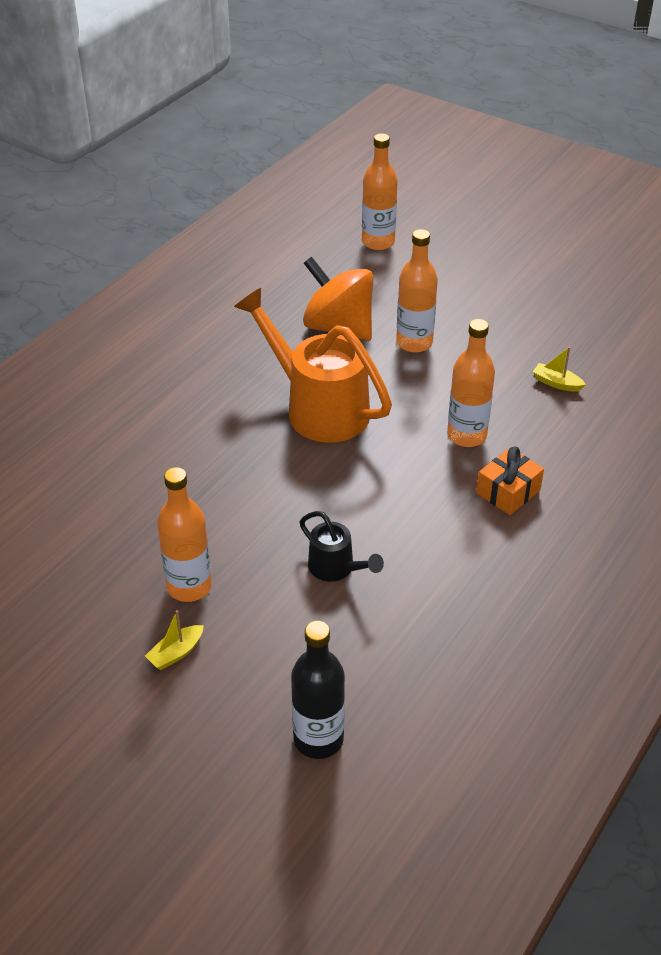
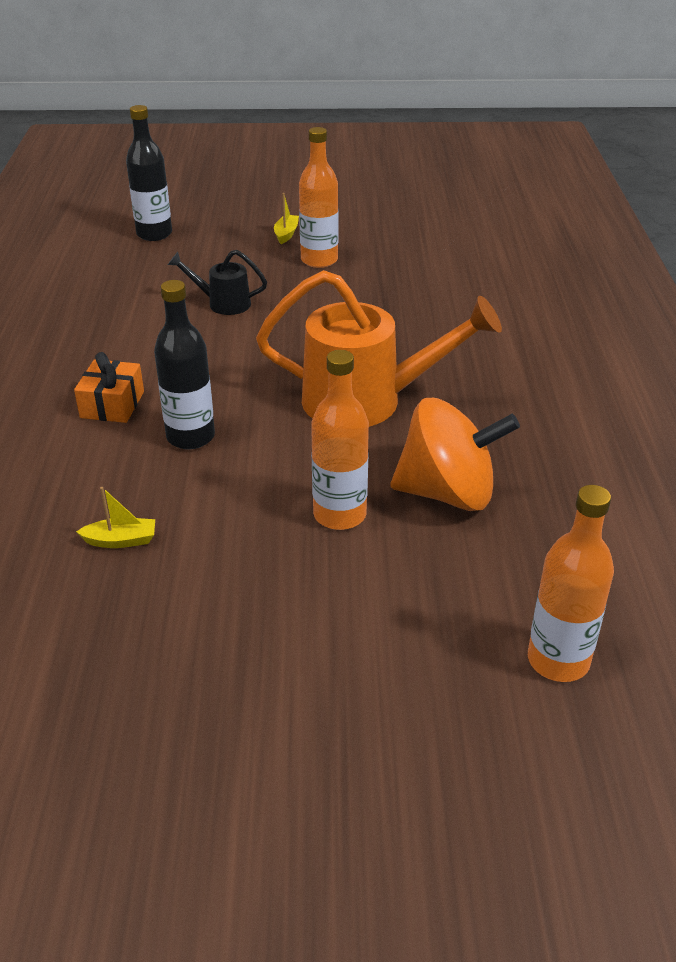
camera: 145 degrees right, 5 degrees down
(466, 435) = (190, 437): orange bottle -> black bottle

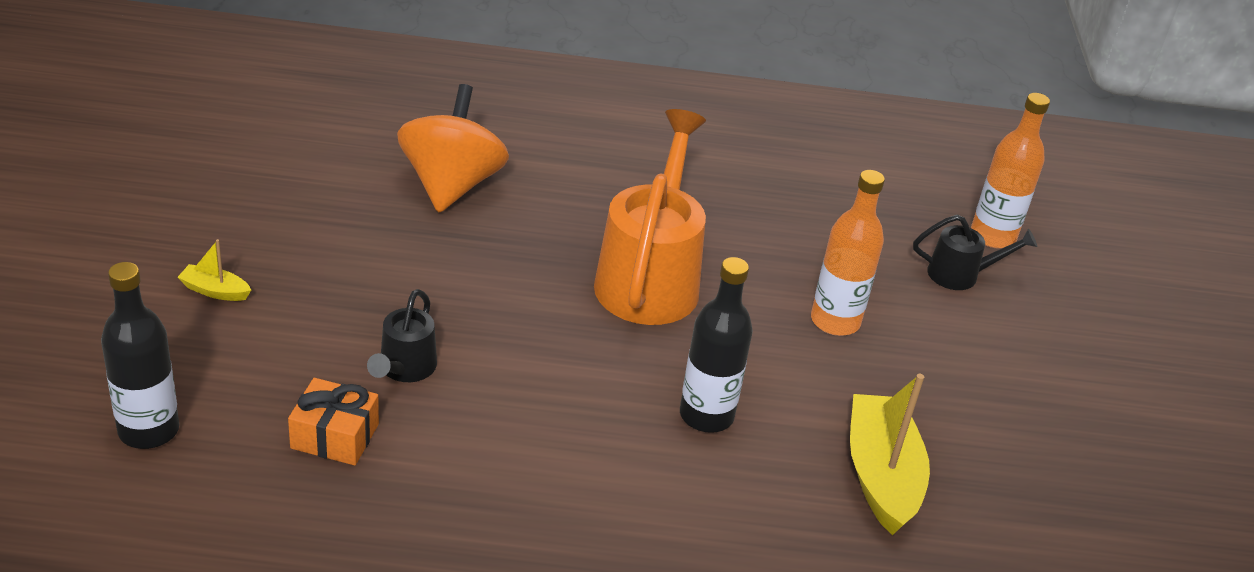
camera: 90 degrees left, 0 degrees up
(112, 405) = (635, 482): orange gift -> orange gift (334, 436)
(121, 540) = (881, 475): yellow boat -> yellow boat, size x2.14
(319, 260) = (310, 270): orange bottle -> none
(448, 493) = (802, 251): orange spinning top -> orange spinning top (451, 185)
(460, 621) = (960, 275): none -> black watering can

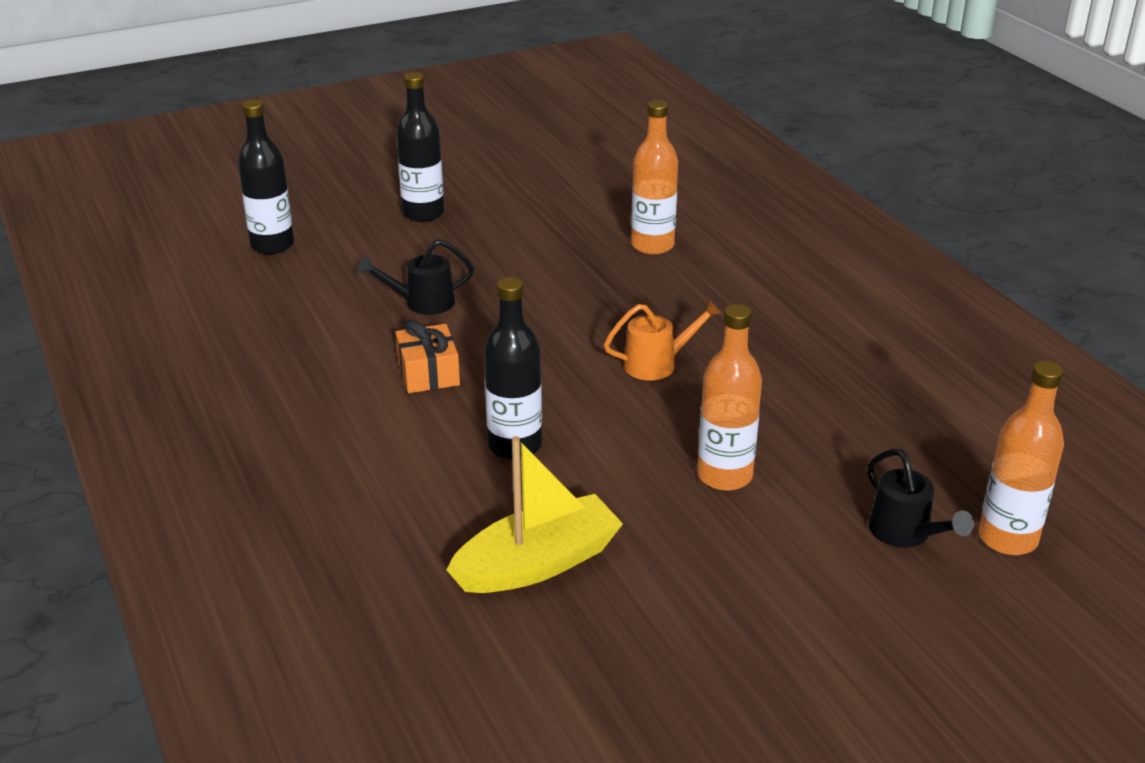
camera: 65 degrees right, 5 degrees down
(215, 291) = (423, 213): yellow boat -> black bottle
(334, 436) = (328, 304): orange gift -> orange gift (428, 373)
(451, 185) = (652, 245): orange spinning top -> orange bottle
(650, 278) = (657, 364): orange watering can -> orange watering can, size x0.49

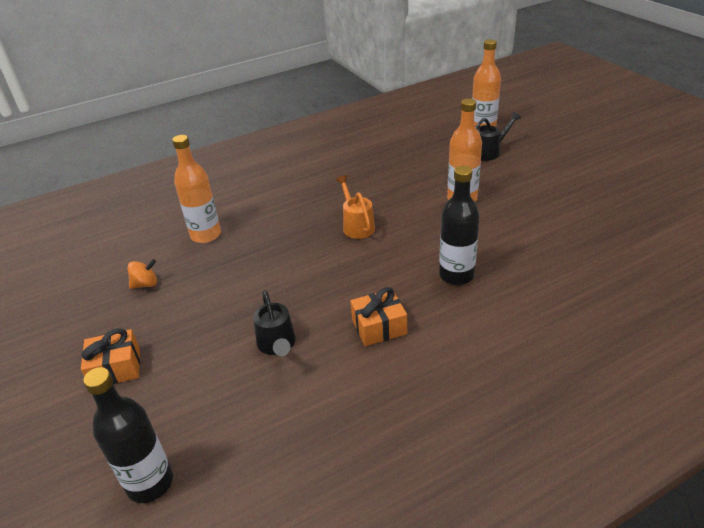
camera: 90 degrees left, 5 degrees up
(423, 213) = (116, 368): black bottle -> orange gift
(538, 563) = (562, 255): yellow boat -> none
(556, 215) = (145, 284): none -> orange spinning top

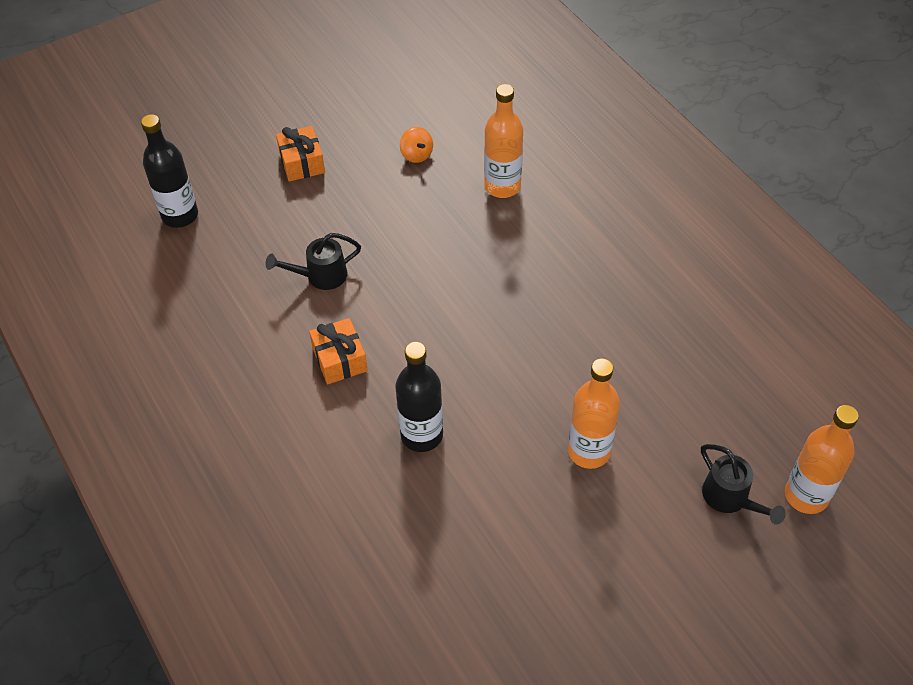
camera: 85 degrees right, 15 degrees up
(357, 225) = (523, 331): orange watering can -> none

